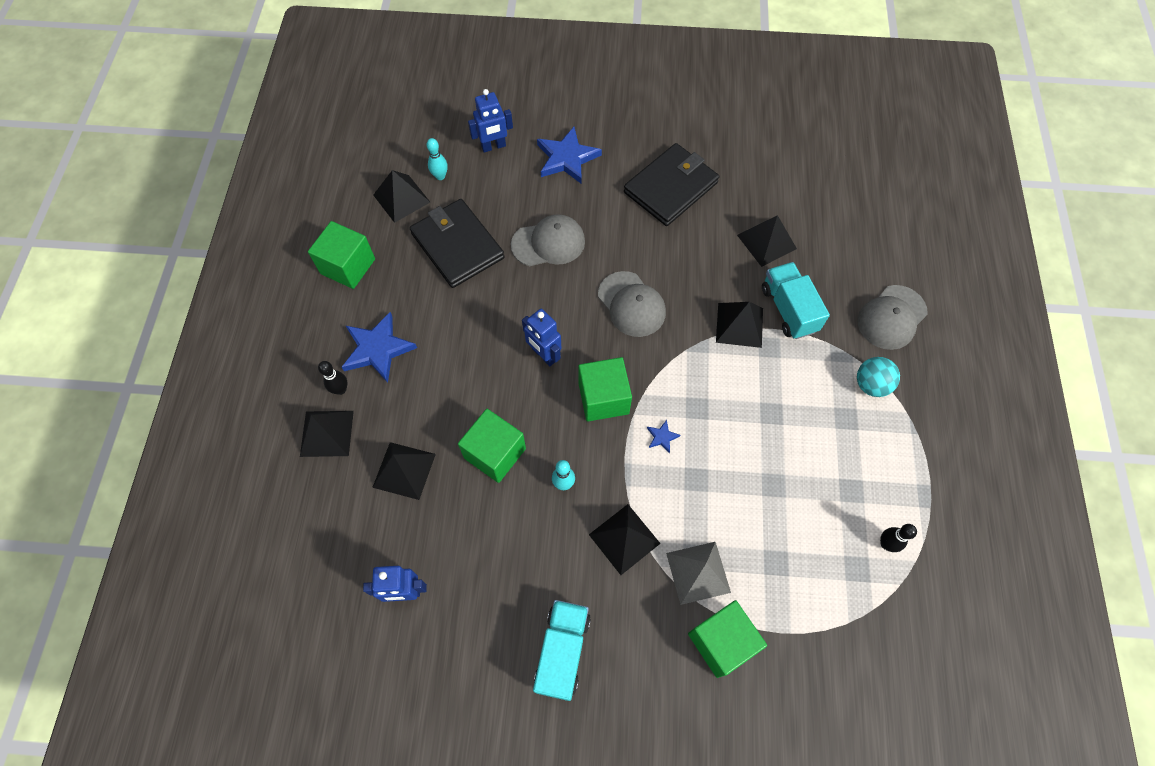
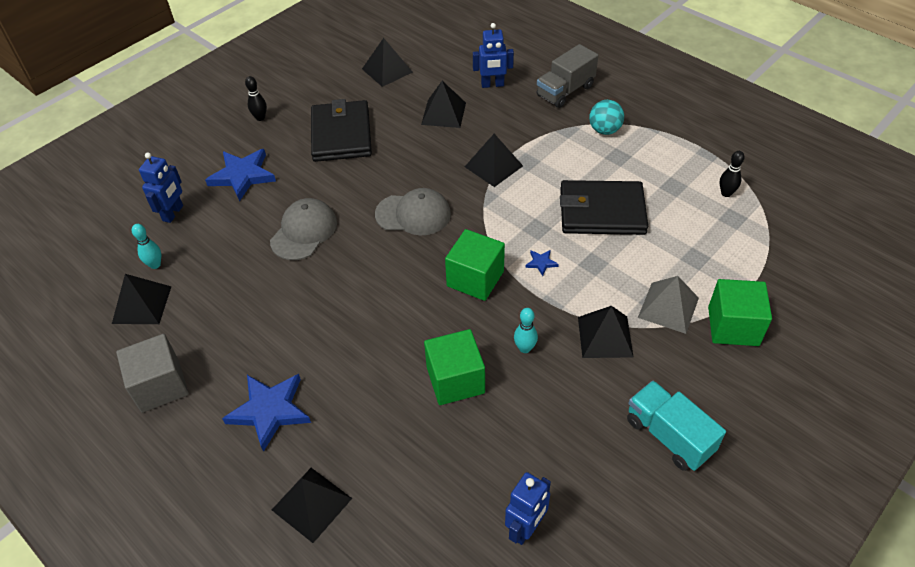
camera: 50 degrees left, 15 degrees down
(341, 389) = (279, 465): black bowling pin -> black bowling pin (260, 118)
(348, 266) = (160, 386): green cube -> grey cube
(404, 470) = (408, 459): black pyramid -> black pyramid (387, 70)
(457, 246) = (236, 292): black wallet -> black wallet (601, 211)
(544, 355) = (400, 294): blue robot -> blue robot (492, 85)
(788, 309) = (508, 134): turquoise truck -> none
(891, 317) = (565, 91): grey cap -> grey truck

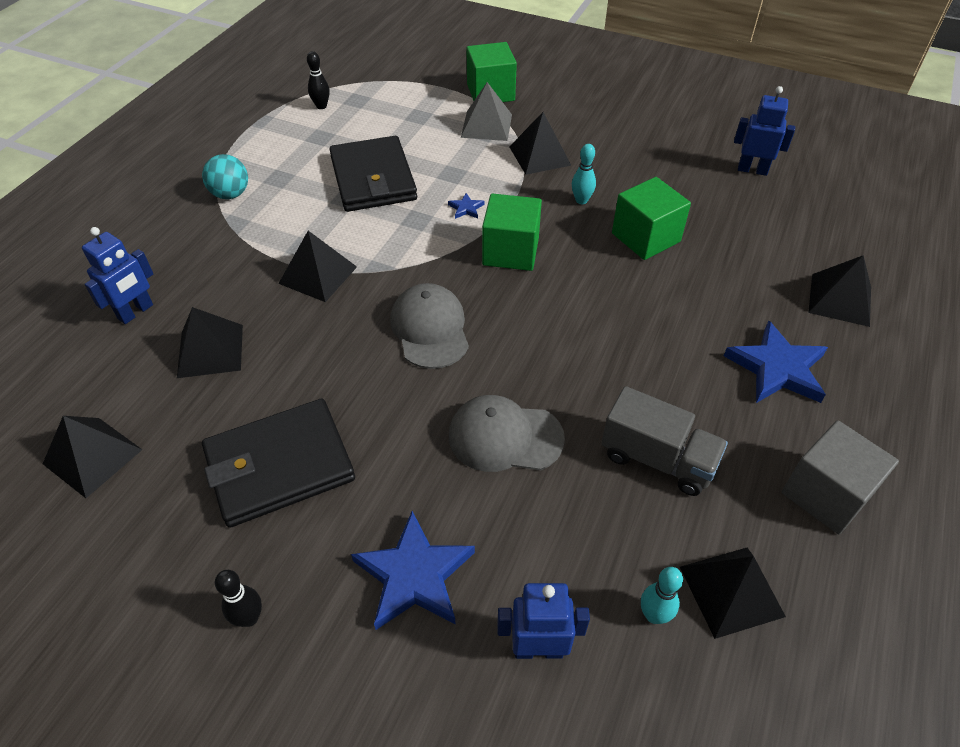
camera: 110 degrees left, 0 degrees up
(492, 85) = (136, 312): blue robot -> blue robot turned 60 degrees clockwise
(565, 91) = (150, 238): grey truck -> grey truck (657, 459)
(668, 436) = (619, 113): turquoise truck -> none

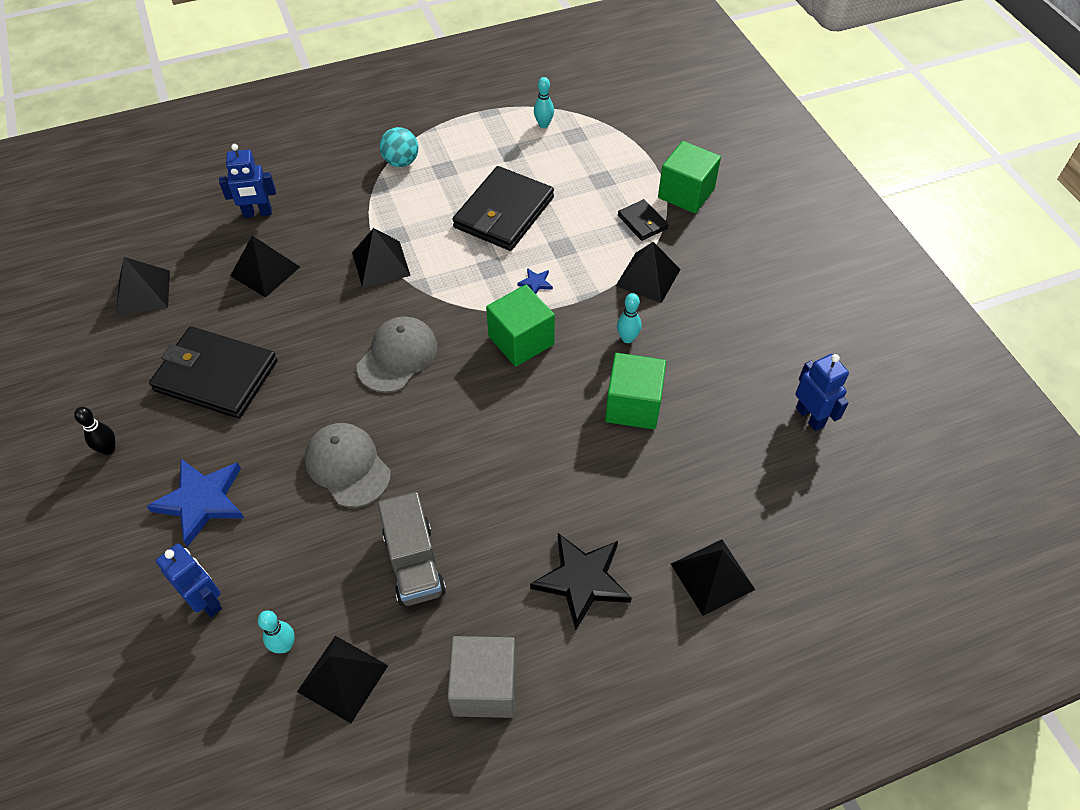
camera: 45 degrees right, 5 degrees up
(321, 106) = (543, 125): black bowling pin -> turquoise bowling pin
(486, 125) = (642, 222): grey pyramid -> black wallet
(777, 368) = (582, 580): blue star -> black star

